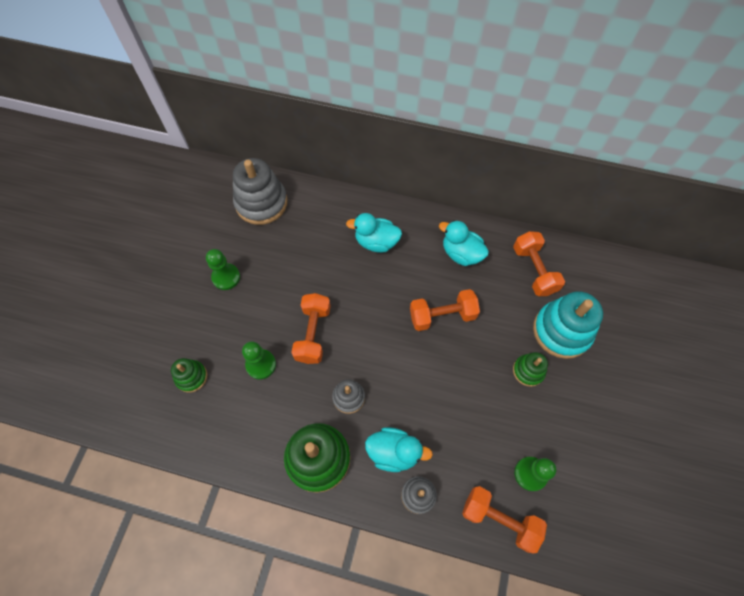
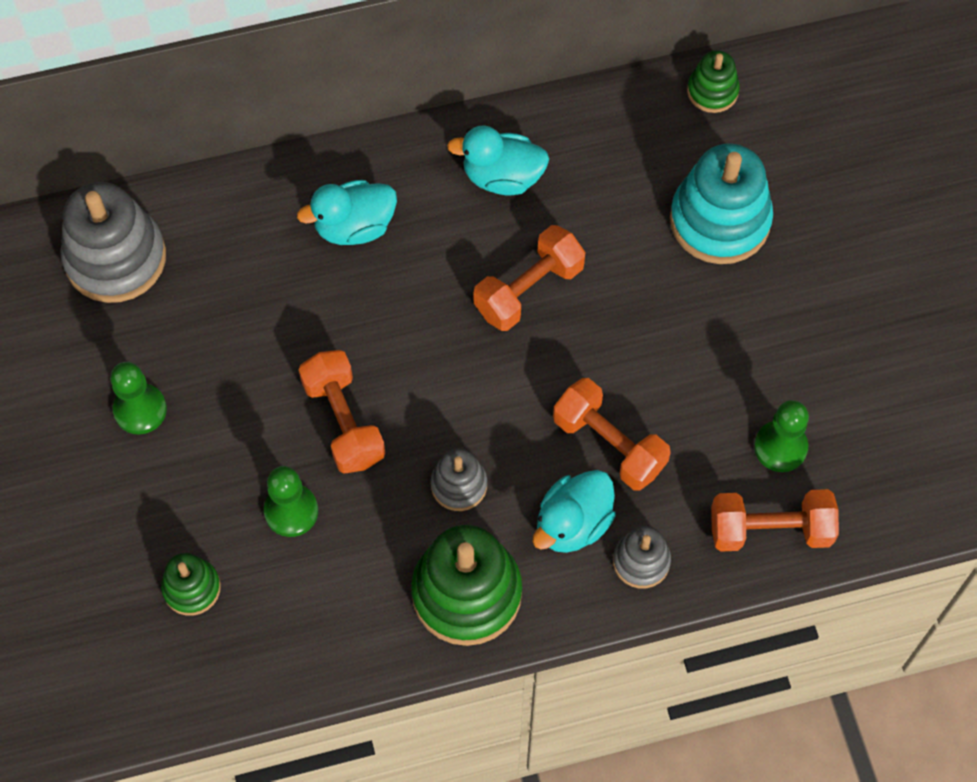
camera: 30 degrees left, 0 degrees up
(394, 452) = (573, 524): turquoise duck -> turquoise duck turned 150 degrees clockwise
(528, 371) = (702, 305): green stacking toy -> green stacking toy (712, 91)
(534, 270) = (629, 147): orange dumbbell -> orange dumbbell (609, 445)

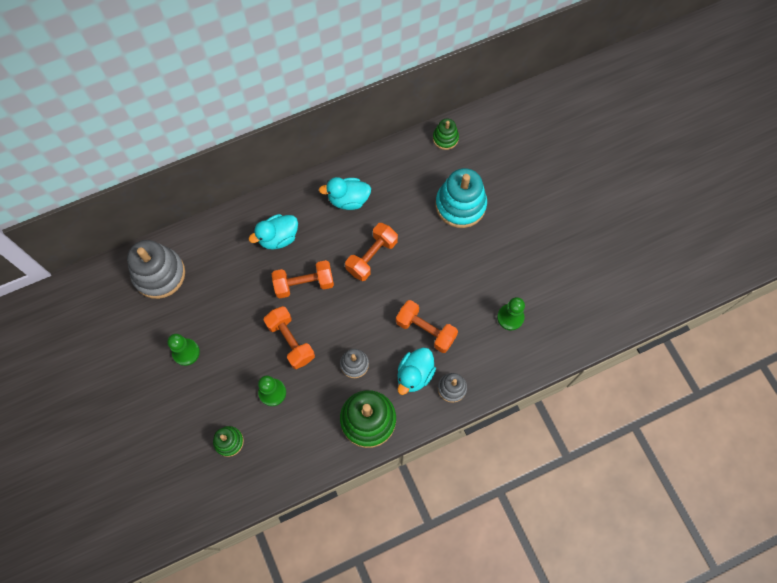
camera: 10 degrees left, 5 degrees up
(770, 530) = (512, 361): orange dumbbell -> orange dumbbell (304, 284)

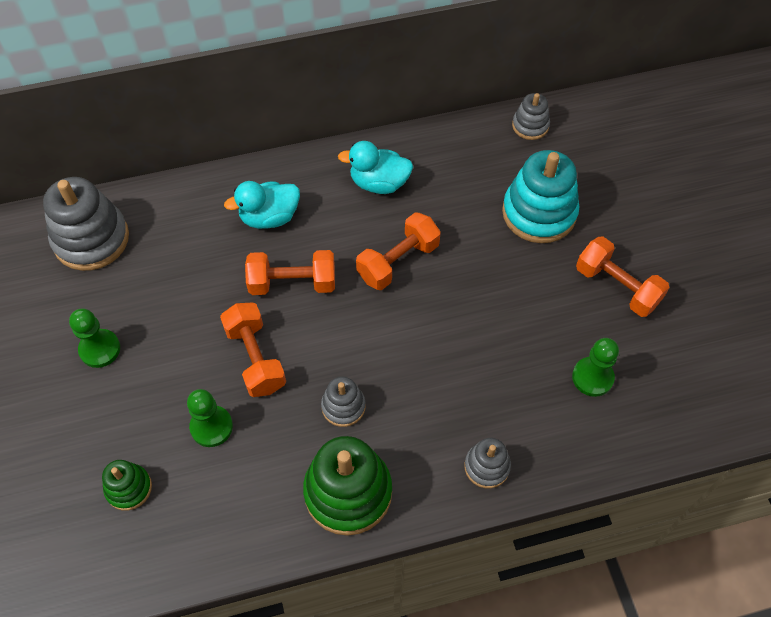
camera: 10 degrees right, 10 degrees down
(414, 374) = (432, 437): turquoise duck -> none
(425, 330) = (460, 375): orange dumbbell -> orange dumbbell (617, 287)
(445, 138) = (530, 126): green stacking toy -> grey stacking toy

